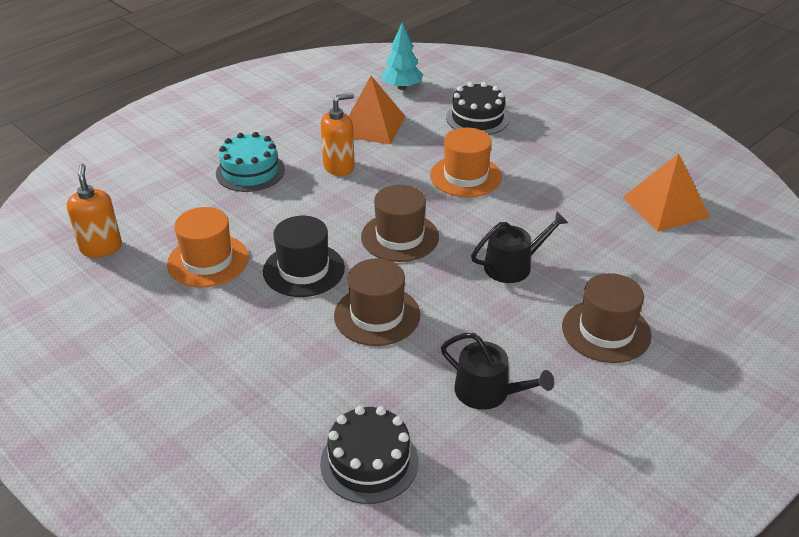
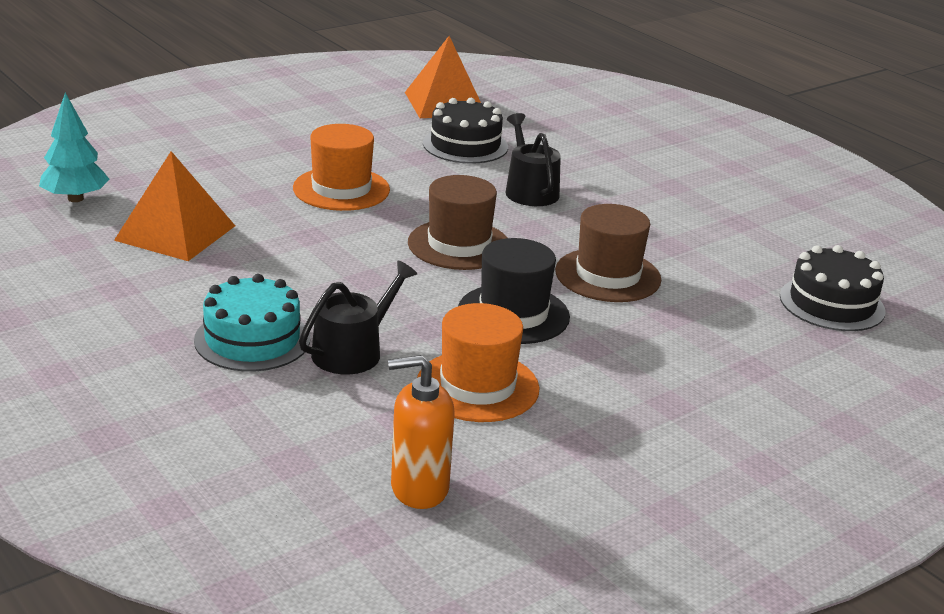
camera: 85 degrees left, 10 degrees down
(339, 167) = (276, 268): orange soap dispenser -> none
(477, 118) = (203, 162): black cake -> black cake (465, 145)
(488, 392) = (728, 232): black watering can -> black watering can (353, 351)
(606, 331) = (639, 166): brown hat -> none

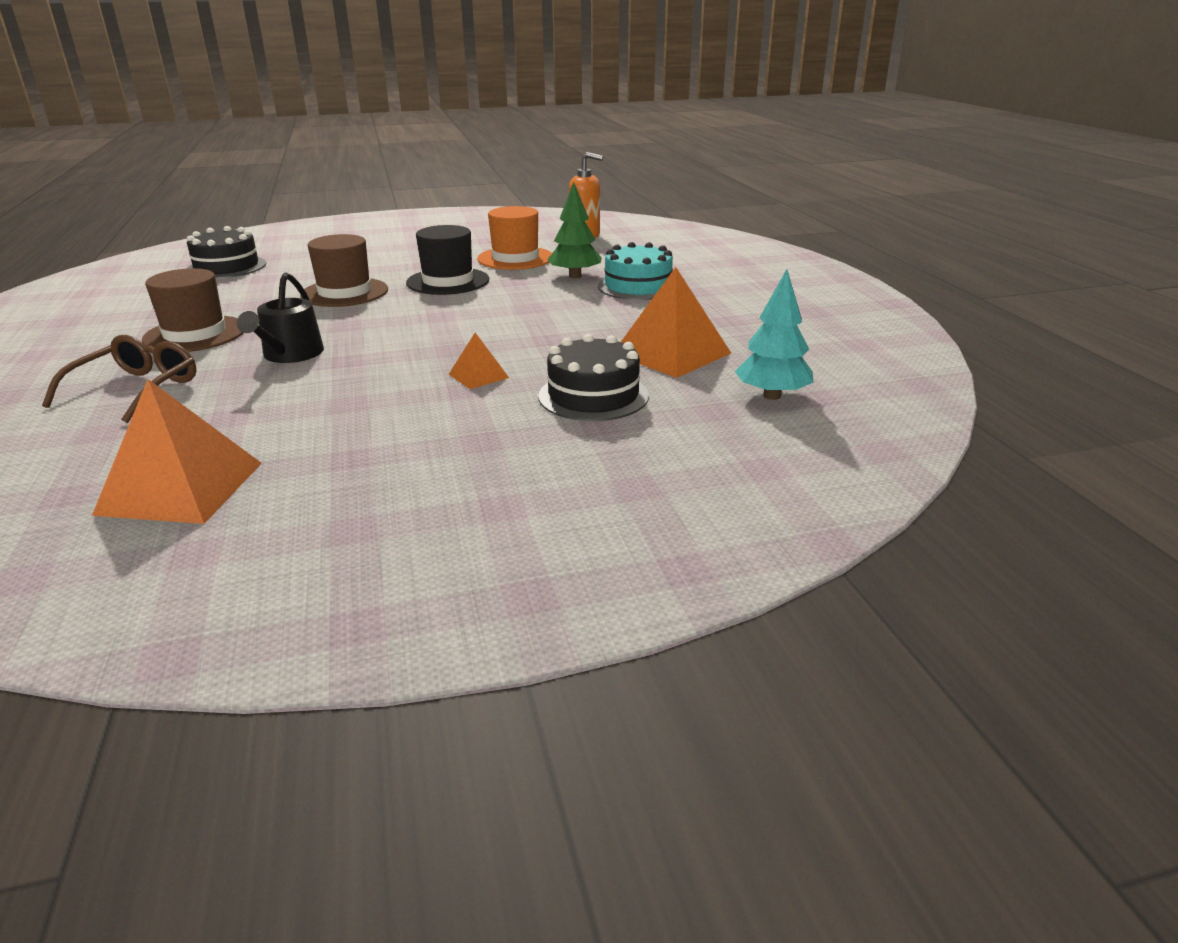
camera: 155 degrees left, 0 degrees up
(341, 189) = (478, 376): orange hat -> orange pyramid
(353, 351) = (575, 276): black watering can -> green tree
(459, 245) = (427, 320): brown hat -> brown hat (195, 334)
(465, 145) = (269, 412): black cake -> black cake (593, 396)
(591, 150) = (136, 390): none -> brown glasses

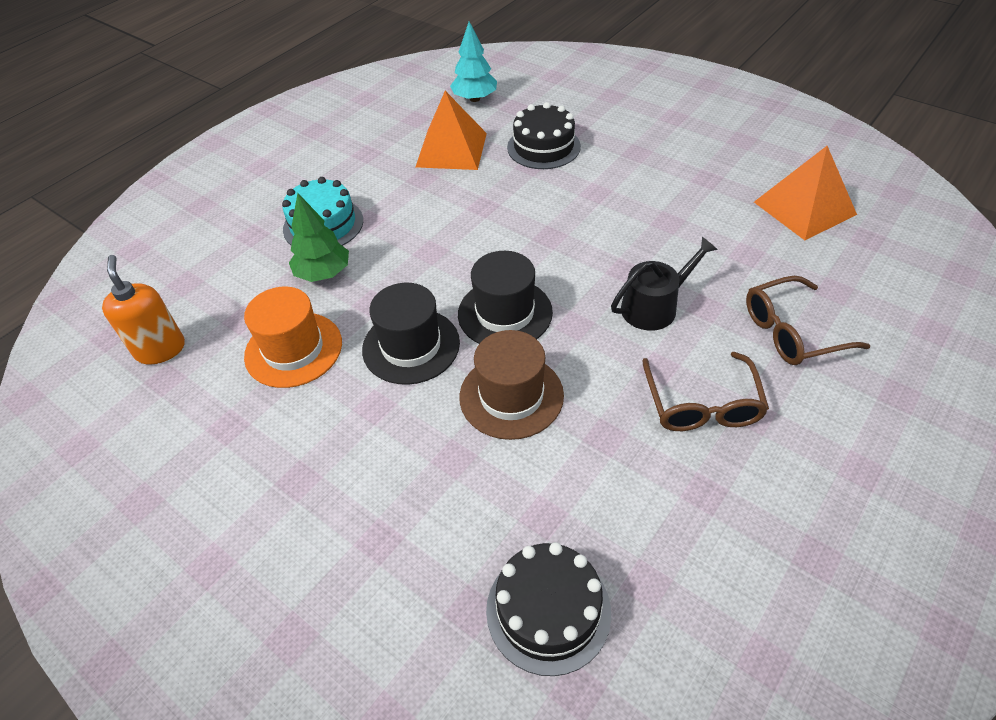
camera: 125 degrees left, 20 degrees up
(195, 334) = (702, 404): brown hat -> brown glasses
(410, 310) = (505, 313): none -> black hat
(478, 376) = (572, 199): orange pyramid -> none

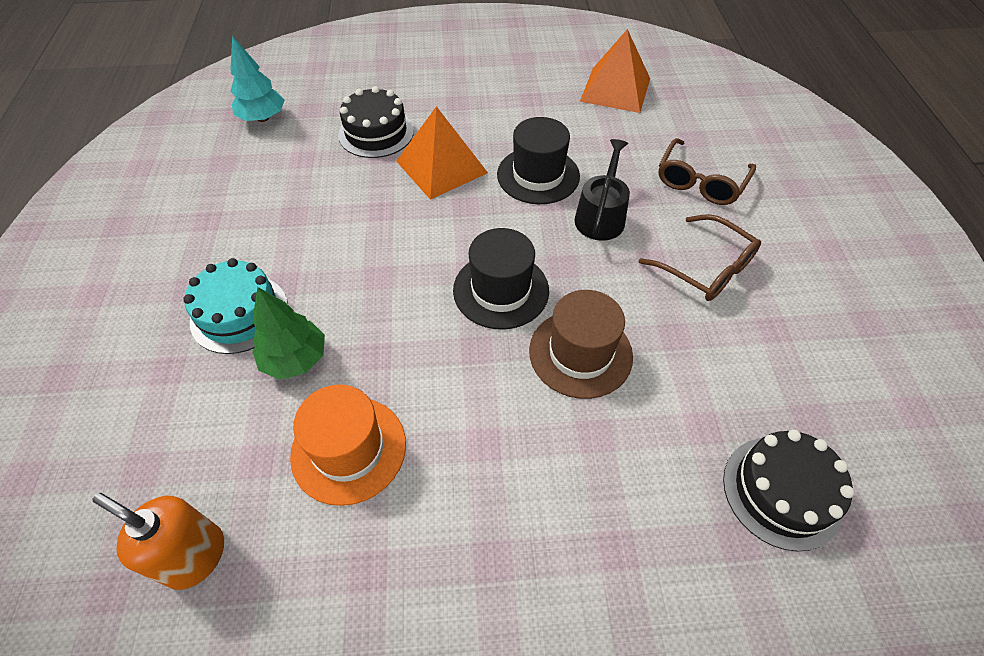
camera: 45 degrees left, 5 degrees up
(411, 346) = (455, 369): black hat -> black hat (538, 175)
(451, 150) = (293, 175): orange pyramid -> orange pyramid (441, 167)

